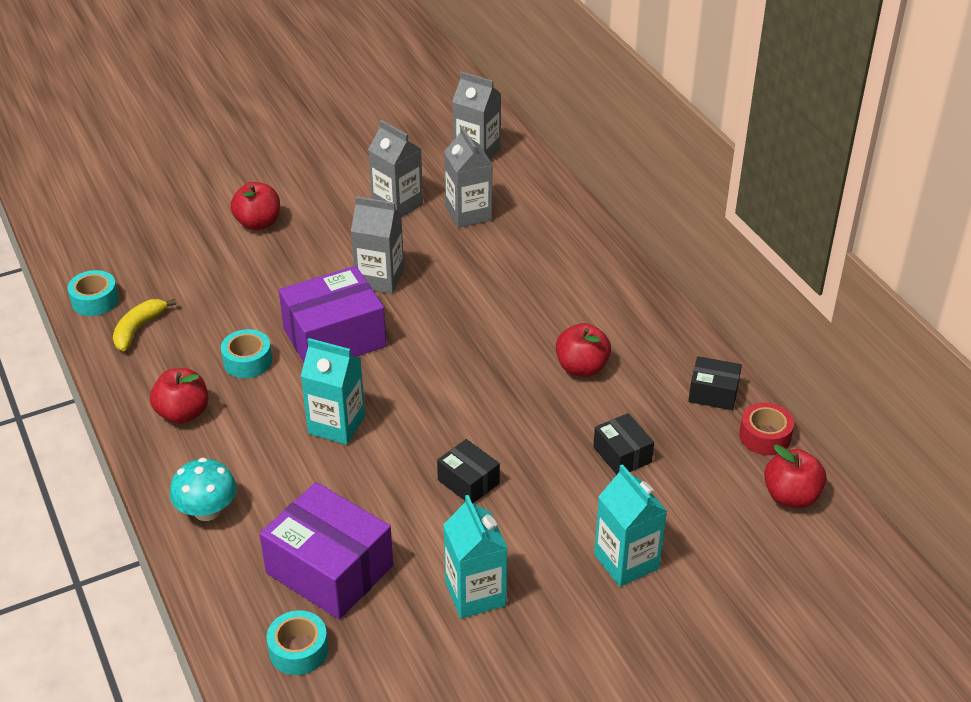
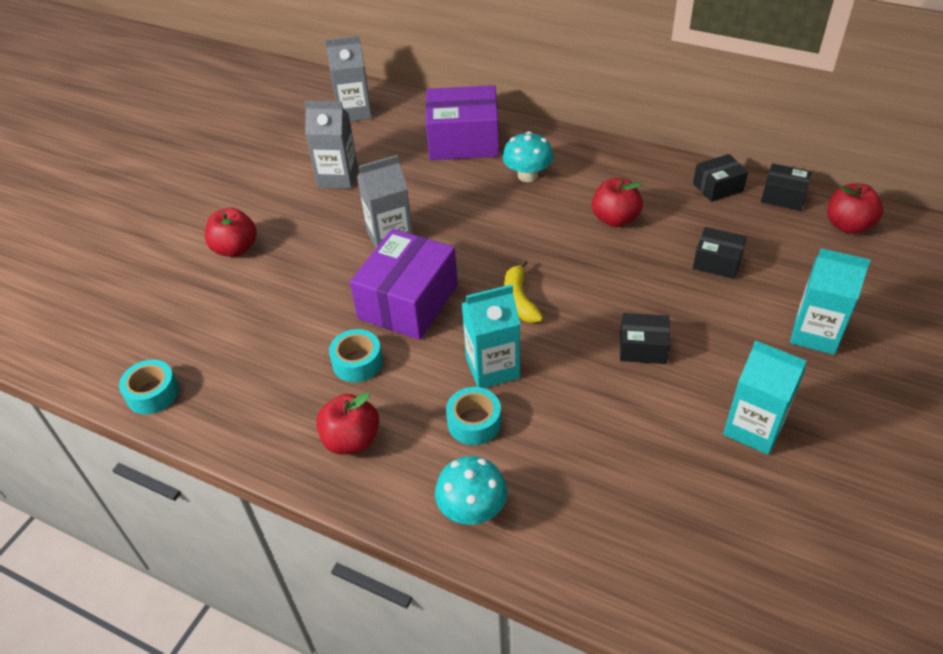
camera: 35 degrees left, 5 degrees up
(138, 329) = (225, 393): yellow banana -> yellow banana (519, 300)
(298, 650) = (689, 572): turquoise tape -> turquoise tape (474, 422)
(329, 569) = (629, 487): purple box -> purple box (463, 141)
(468, 214) = (401, 156): grey carton -> none
(554, 288) = (527, 175): none -> turquoise mushroom
(765, 436) = (783, 196): red tape -> black box

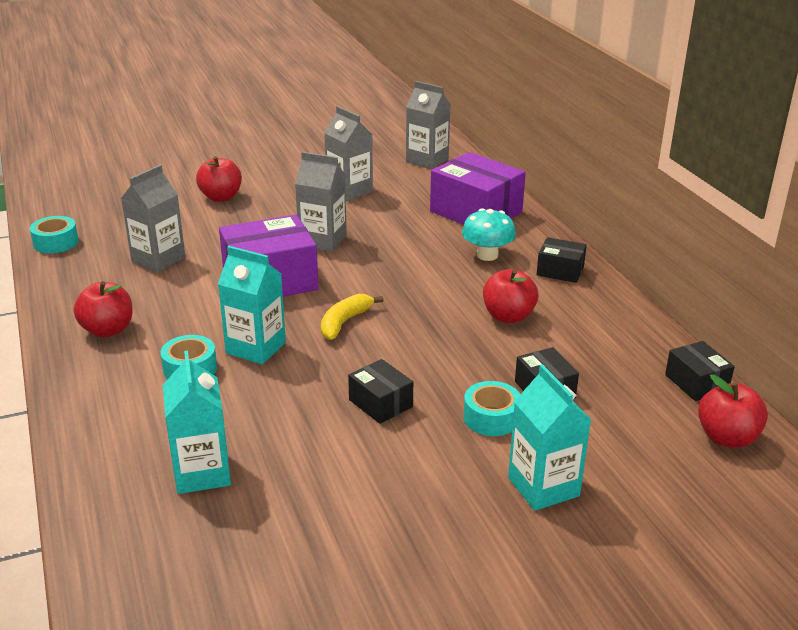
camera: 40 degrees right, 15 degrees down
(282, 345) = (158, 259): none -> grey carton
(357, 362) = (182, 294): turquoise tape -> turquoise tape (491, 418)
(472, 509) = (105, 411): turquoise mushroom -> none
(718, 187) = (641, 344): black box -> black box (560, 271)
(753, 428) = (372, 507): turquoise carton -> turquoise carton (202, 473)

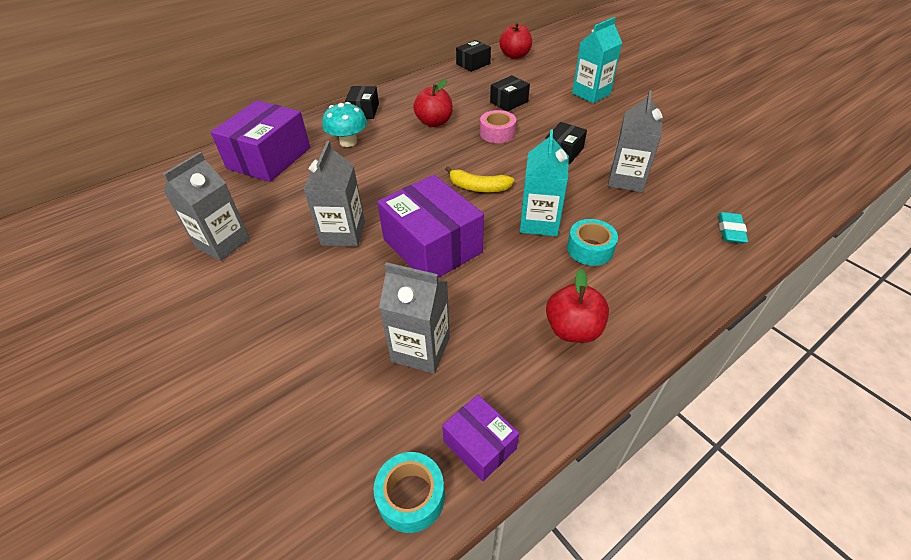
camera: 105 degrees left, 15 degrees up
(60, 269) = (479, 444): none -> purple box
(128, 487) = (730, 231): none -> turquoise eraser
(202, 473) = (687, 203): turquoise carton -> none
(221, 197) = (242, 352): red apple -> none
(427, 160) = (142, 205): grey carton -> grey carton (626, 179)
(456, 360) = (497, 133): none -> pink tape
(491, 418) = (547, 114): turquoise tape -> none

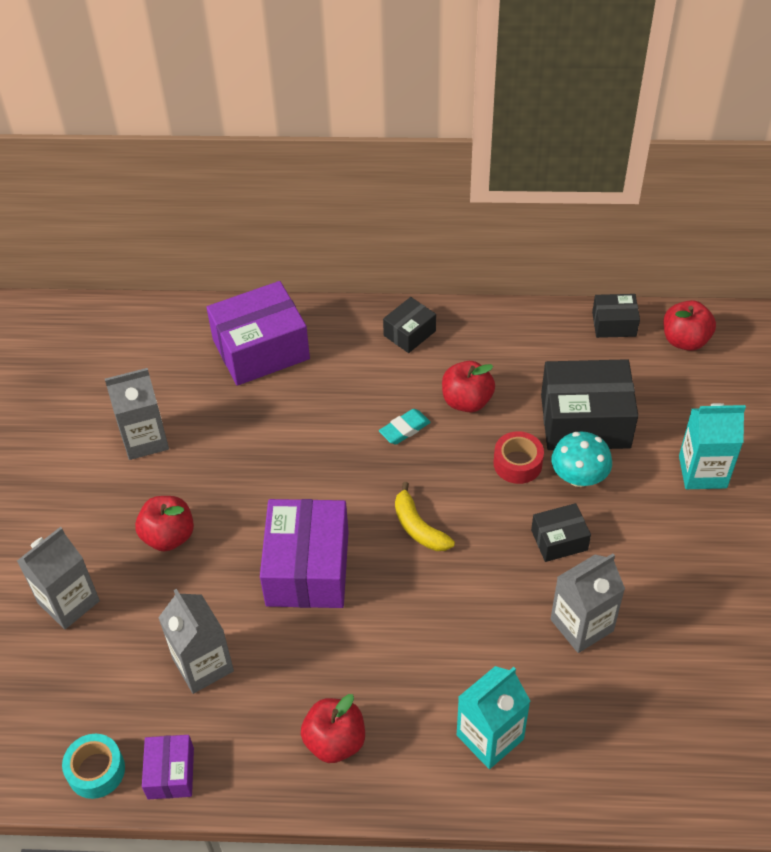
camera: 40 degrees right, 5 degrees up
(303, 287) = (168, 536): none -> red apple
(343, 233) = (247, 498): grey carton -> grey carton (69, 602)
(348, 142) = (352, 374): turquoise mushroom -> turquoise mushroom (579, 477)
(497, 133) = (517, 463): pink tape -> red tape
(509, 102) = (585, 421): black box -> black box, size x1.93
(539, 222) = (430, 613): turquoise carton -> turquoise carton (490, 737)
(590, 249) = (442, 677): turquoise tape -> none
(730, 231) = (608, 763): turquoise eraser -> turquoise eraser (404, 429)

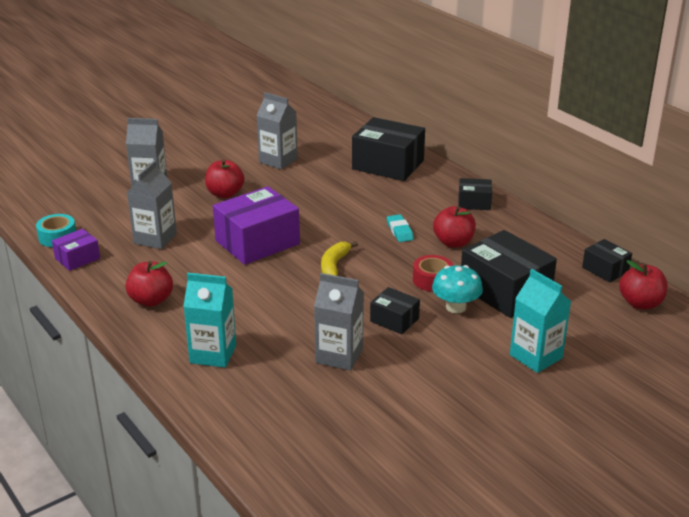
camera: 50 degrees right, 20 degrees down
(261, 349) = (388, 165): purple box -> black box
(404, 429) = (399, 231): turquoise eraser -> turquoise eraser turned 60 degrees clockwise

